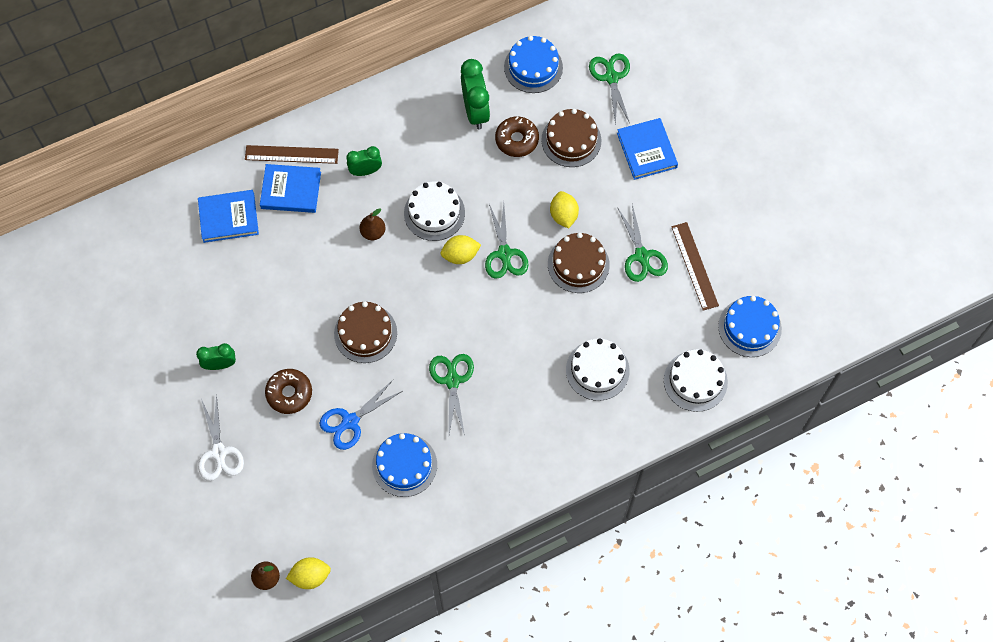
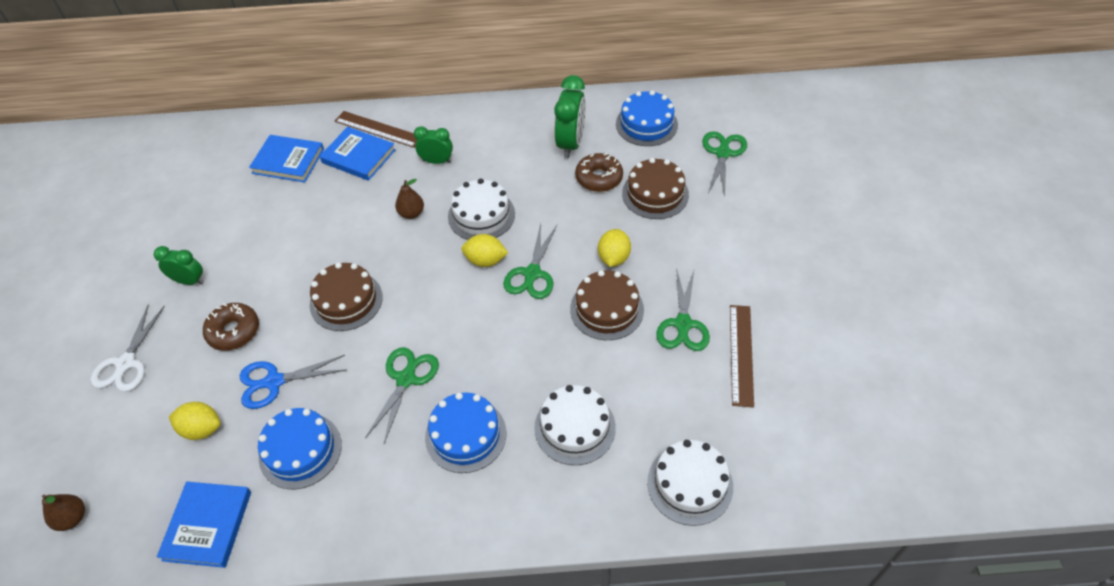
camera: 25 degrees right, 15 degrees down
(310, 576) = (117, 537): yellow lemon -> yellow lemon (201, 429)
(646, 150) = (732, 226): blue book -> blue book (207, 525)
(749, 327) = (784, 445): blue cake -> blue cake (465, 435)

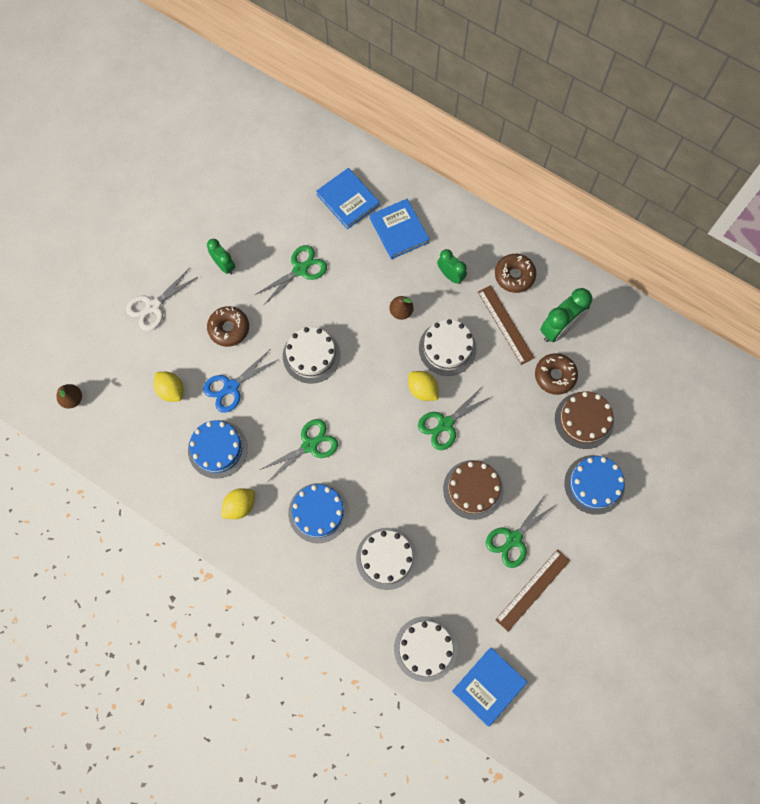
camera: 35 degrees right, 20 degrees up
(207, 525) = (140, 460): blue book -> blue book (488, 686)
(274, 382) = (231, 387): blue scissors -> blue scissors turned 60 degrees counterclockwise
(346, 301) = (311, 355): brown cake -> white cake
(378, 129) = (429, 213): brown ruler -> brown ruler (505, 324)
(496, 130) = (514, 276): none -> brown donut
(613, 258) = (510, 452): yellow lemon -> yellow lemon (240, 506)
(646, 124) = (631, 351): blue cake -> blue cake (594, 484)
(722, 153) = (666, 421): green scissors -> green scissors (300, 269)

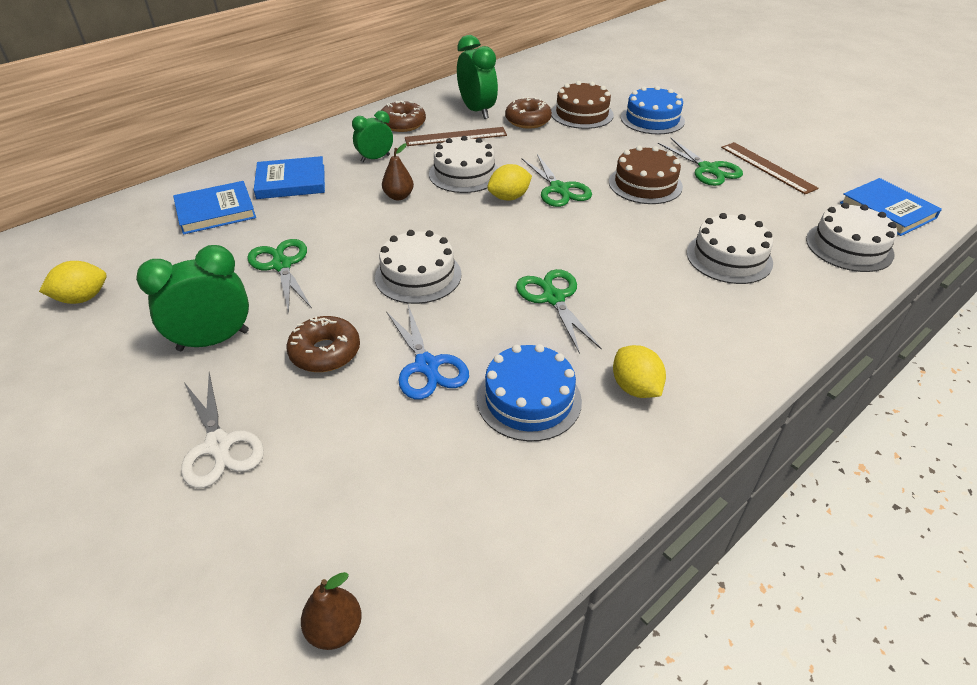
camera: 75 degrees left, 30 degrees down
(171, 390) = (396, 445): yellow lemon -> yellow lemon (82, 298)
(224, 265) = (213, 340): green clock -> green clock, size x1.61
(318, 512) = (658, 306): blue cake -> none

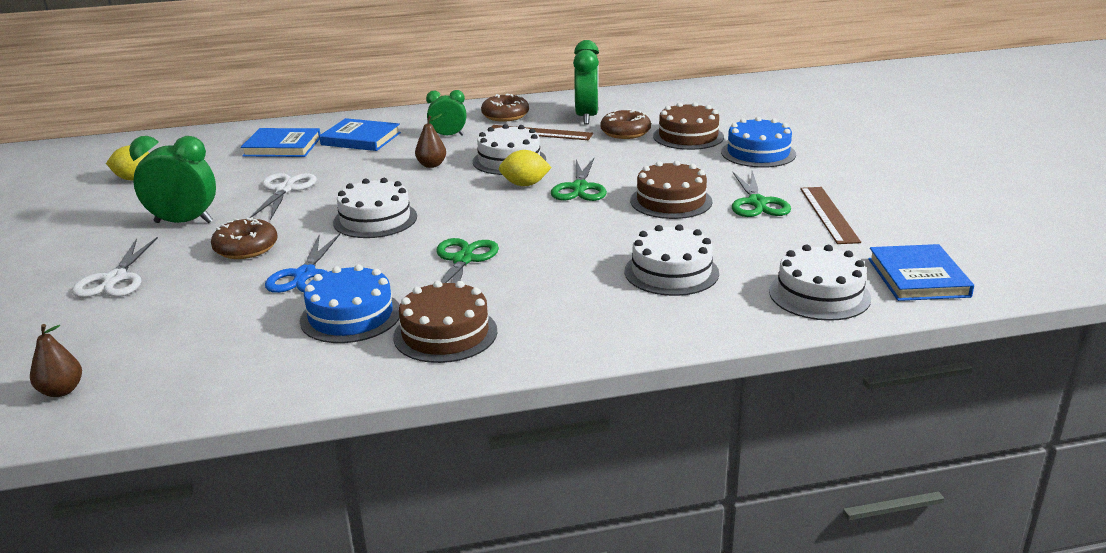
camera: 30 degrees right, 15 degrees down
(281, 265) = (284, 190): green scissors -> white scissors
(635, 388) = (445, 334): yellow lemon -> brown cake

